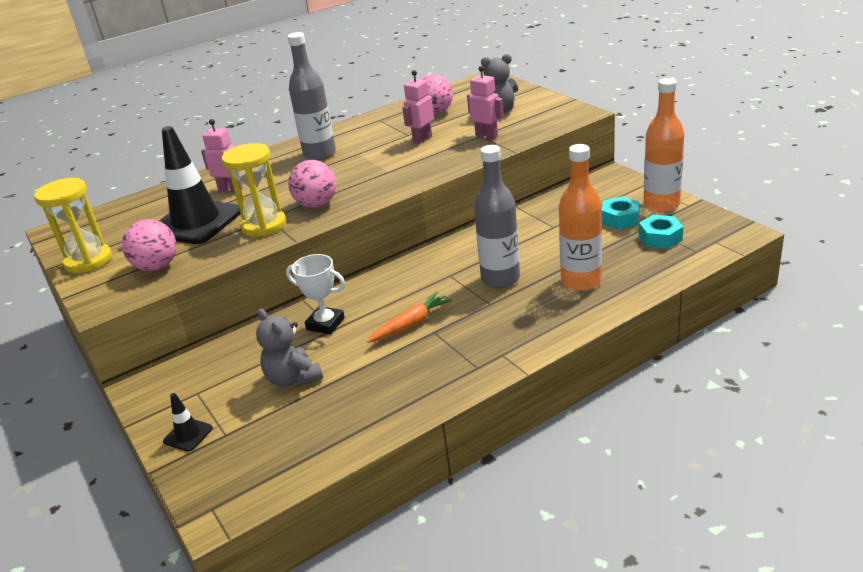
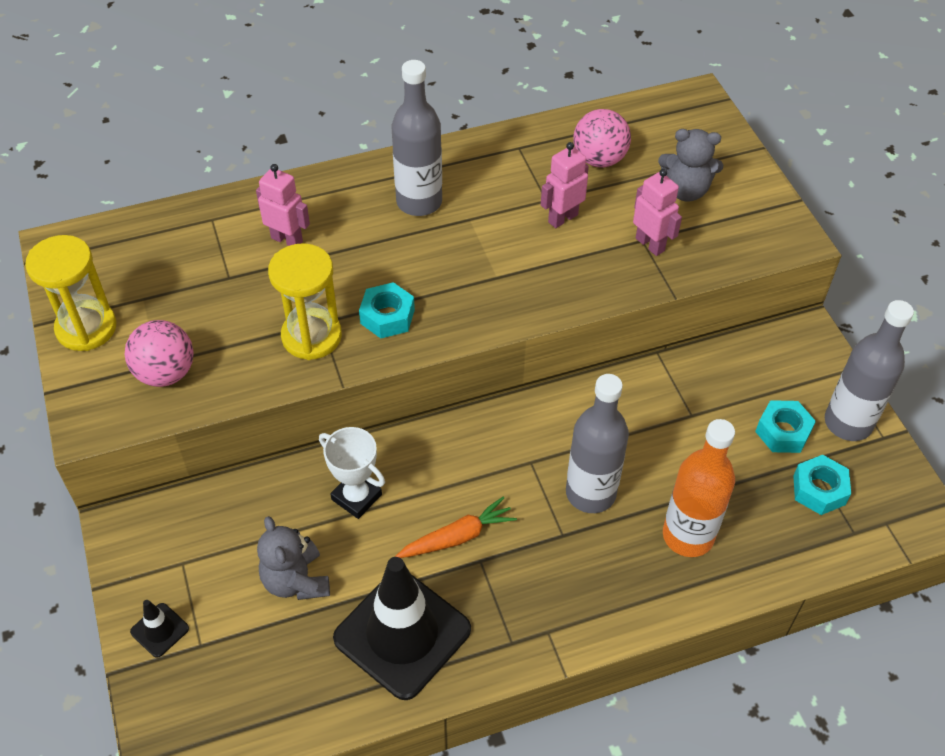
camera: 10 degrees right, 20 degrees up
(196, 222) = (230, 296): black traffic cone -> black traffic cone (402, 634)
(316, 204) = (387, 316): pink ball -> turquoise nut
(661, 205) = (848, 423): orange bottle -> grey bottle

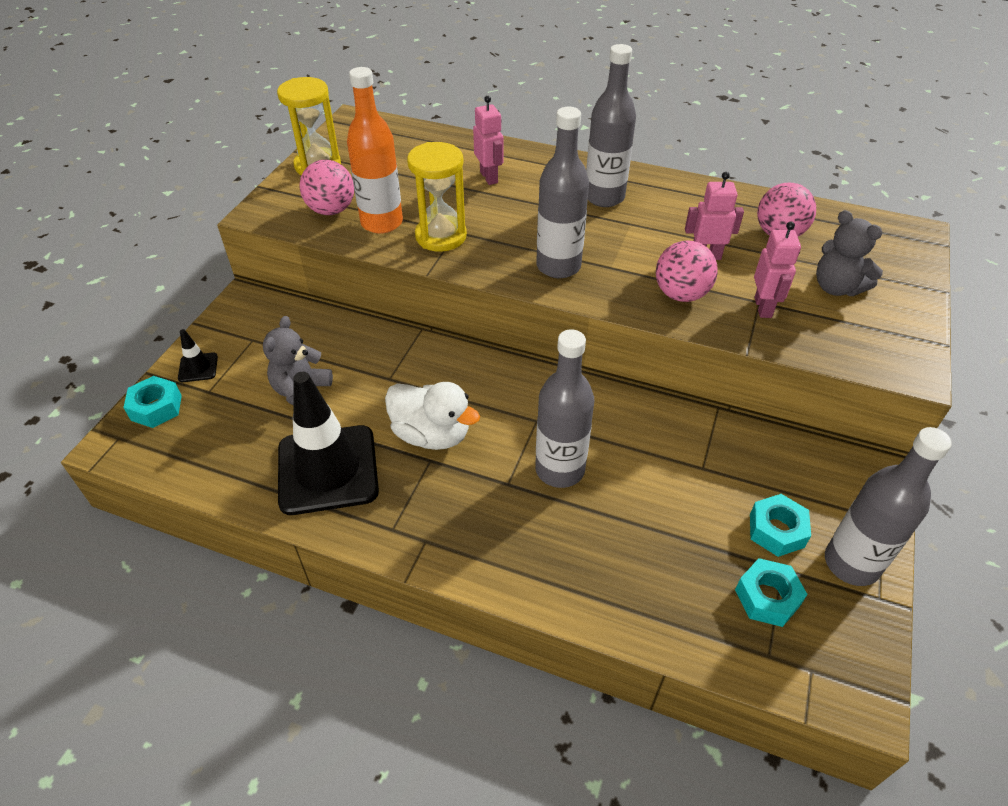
camera: 40 degrees right, 5 degrees down
(356, 497) = (393, 368): white trophy -> none
(387, 316) = (504, 251): turquoise nut -> turquoise nut (156, 407)
(452, 304) = (558, 266): none -> grey bottle
(457, 537) = (431, 434): orange carrot -> white duck
(578, 270) = (681, 294): none -> pink ball
(688, 536) = (608, 551): orange bottle -> orange bottle (382, 223)

